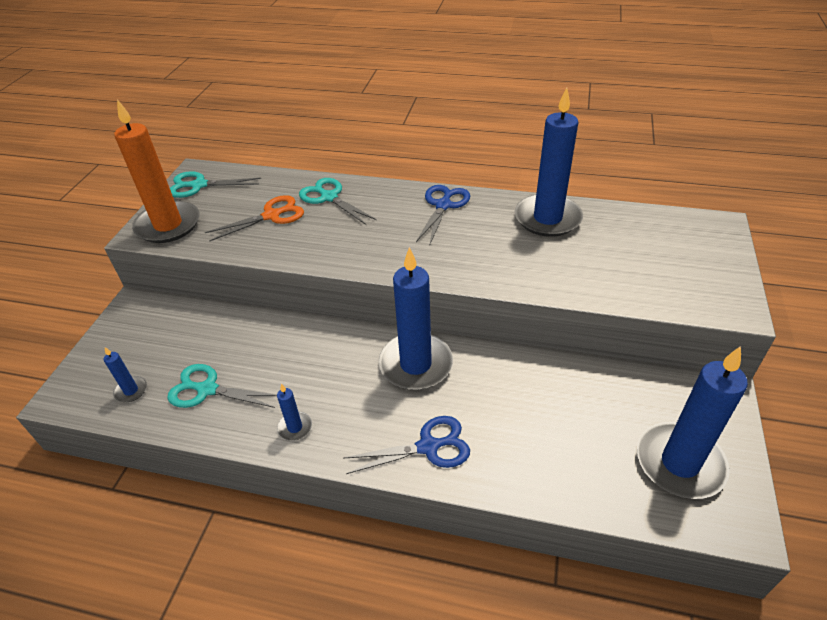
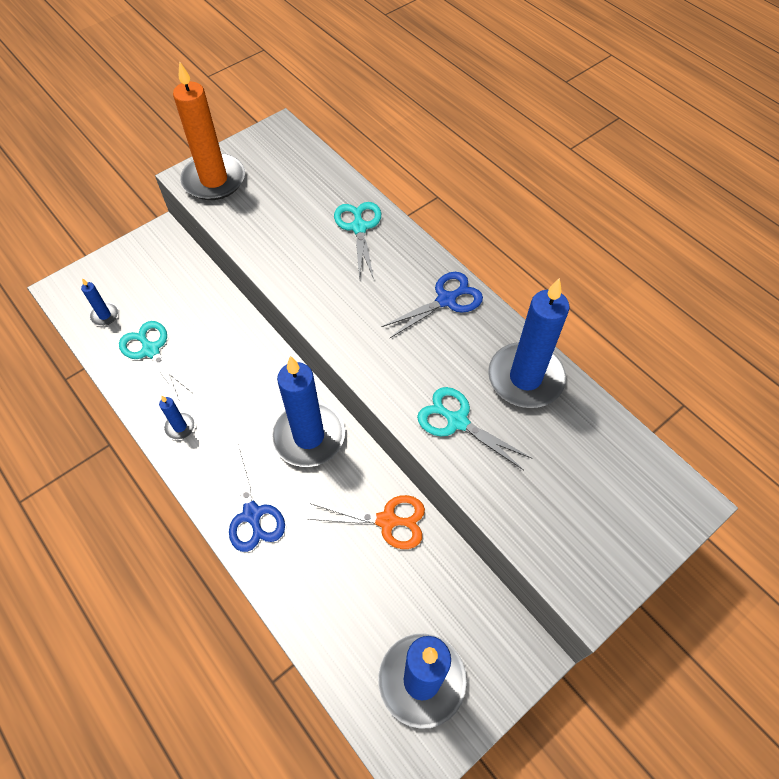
camera: 35 degrees right, 15 degrees up
(199, 185) = (270, 148): turquoise scissors -> turquoise scissors (457, 421)
(271, 216) = (296, 219): orange scissors -> orange scissors (387, 520)
(428, 447) = (252, 514): blue scissors -> blue scissors turned 45 degrees clockwise

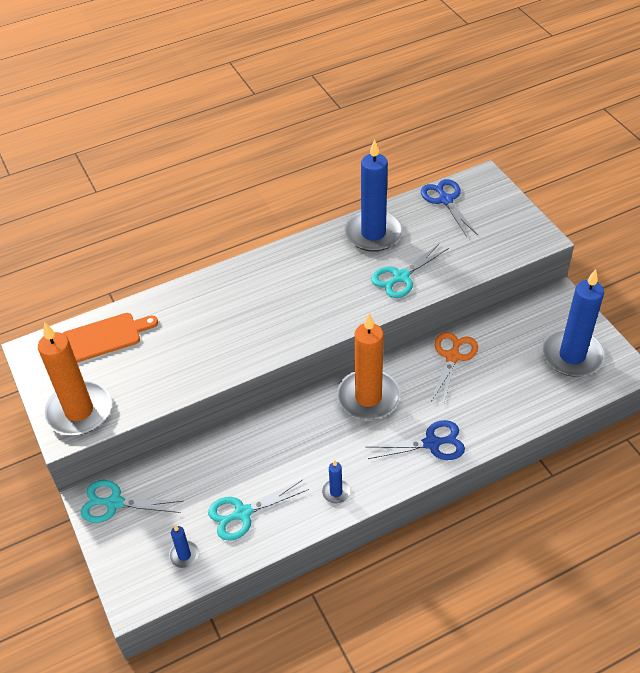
camera: 75 degrees left, 10 degrees down
(306, 174) = (105, 337): none -> orange cutting board
(309, 436) = (368, 397): blue candle -> orange candle
(359, 228) = (189, 307): turquoise scissors -> turquoise scissors (115, 503)
(446, 300) = (288, 264): blue scissors -> blue scissors (445, 200)

